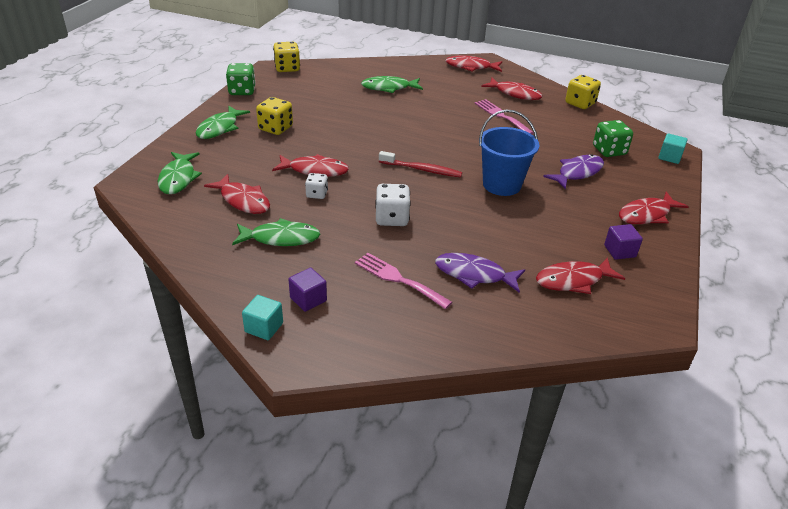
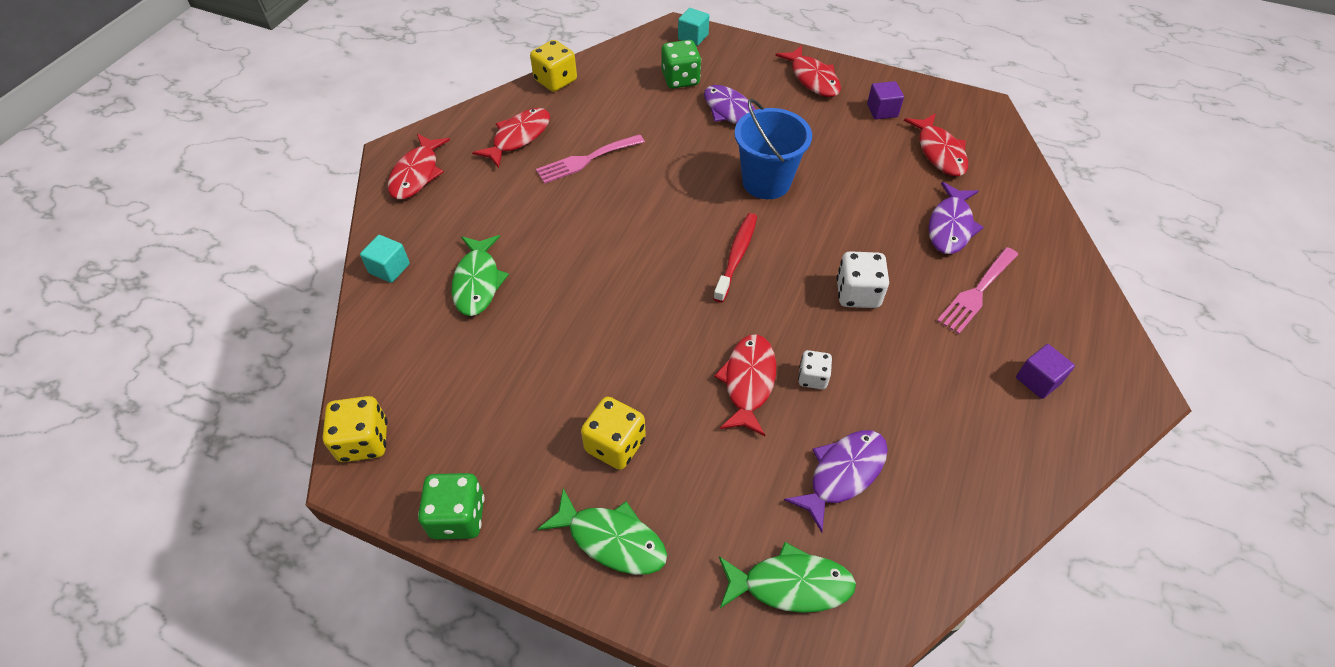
camera: 85 degrees left, 15 degrees up
(243, 200) = (843, 474): red fish -> purple fish
(264, 327) = (1100, 423): turquoise cube -> turquoise cube (389, 268)
(281, 238) = (925, 417): green fish -> none

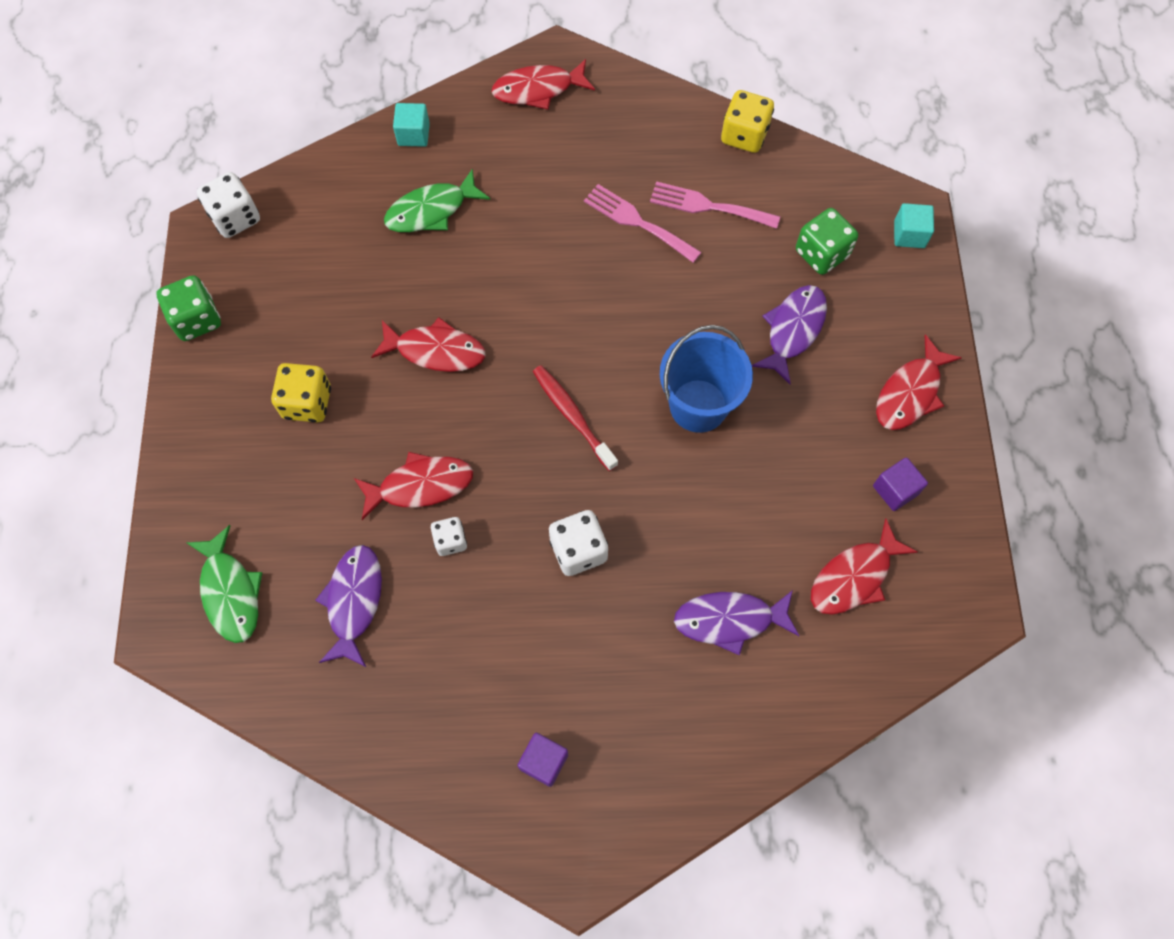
camera: 65 degrees right, 15 degrees up
(364, 441) = (235, 218): yellow dice -> white dice
(518, 137) = (636, 146): red fish -> red fish (435, 350)
(611, 539) = (219, 439): green fish -> none
(736, 256) = (573, 416): red toothbrush -> red toothbrush turned 120 degrees counterclockwise
(843, 474) = (354, 601): purple fish -> purple fish turned 105 degrees counterclockwise
(976, 293) = (639, 672): pink fork -> pink fork (708, 206)

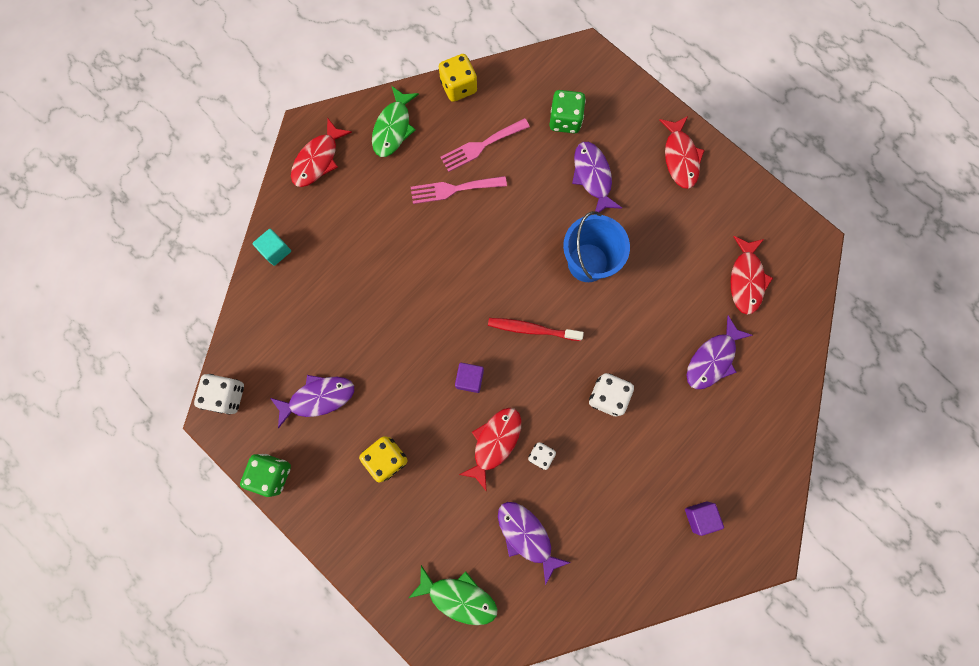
camera: 45 degrees left, 10 degrees up
(308, 292) = (318, 398): none -> purple fish
(431, 210) = (335, 286): green fish -> green fish (393, 128)
(435, 350) = (424, 363): red fish -> none
(895, 490) = (722, 216): purple cube -> purple cube (470, 379)
(909, 234) = (597, 69): turquoise cube -> none

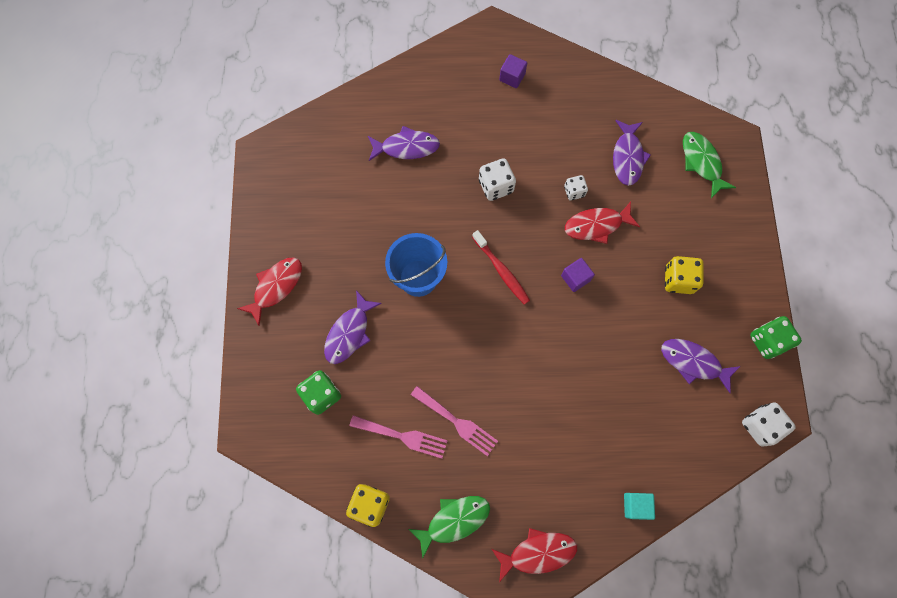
camera: 135 degrees left, 5 degrees down
(746, 279) = (330, 171): red fish -> none

